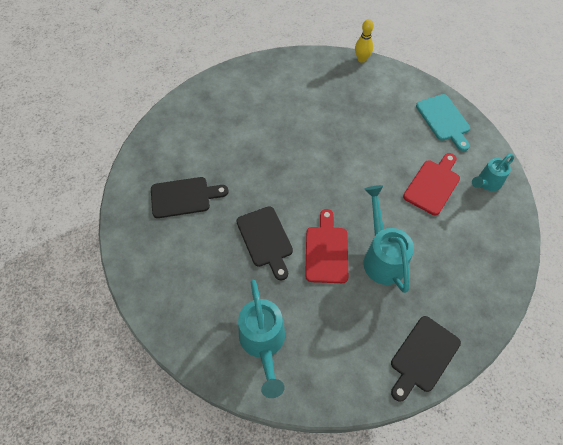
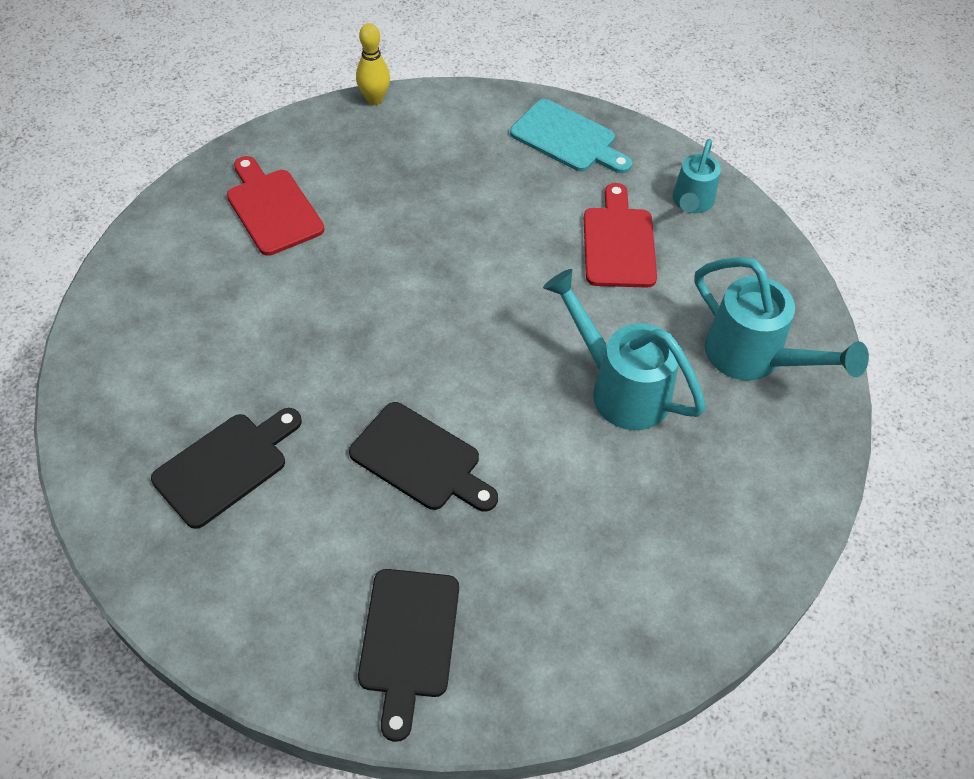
camera: 35 degrees left, 5 degrees down
(263, 343) = (534, 623): turquoise watering can -> turquoise watering can (755, 358)
(326, 251) = (530, 425): red cutting board -> red cutting board (272, 208)
(423, 356) = (778, 499): black cutting board -> black cutting board (409, 640)

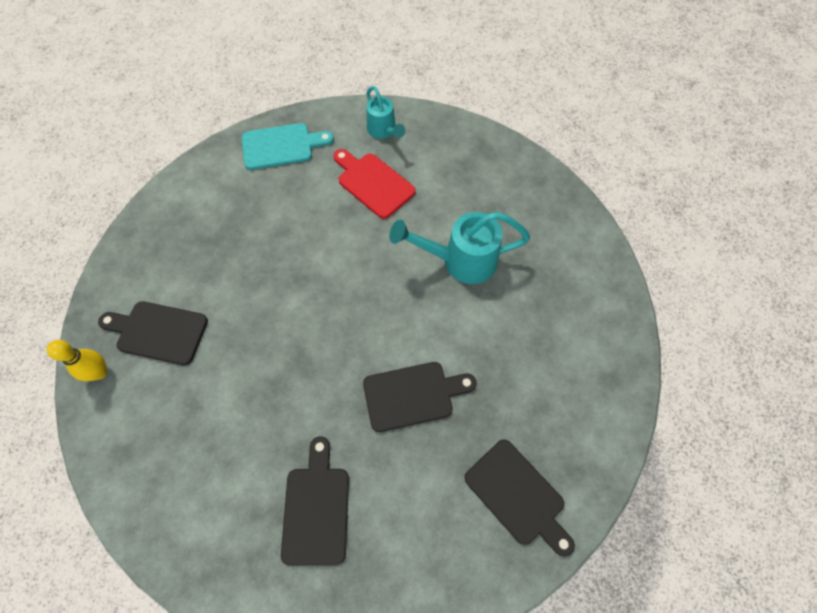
camera: 45 degrees left, 10 degrees up
(272, 208) = (158, 332): red cutting board -> black cutting board
(374, 99) = (142, 211): yellow bowling pin -> yellow bowling pin (100, 372)
(755, 358) = (500, 189): turquoise watering can -> none

